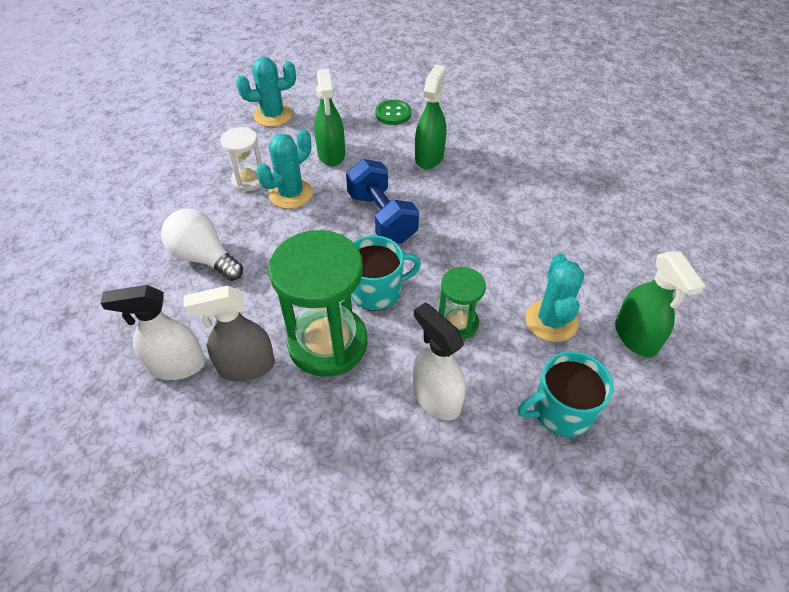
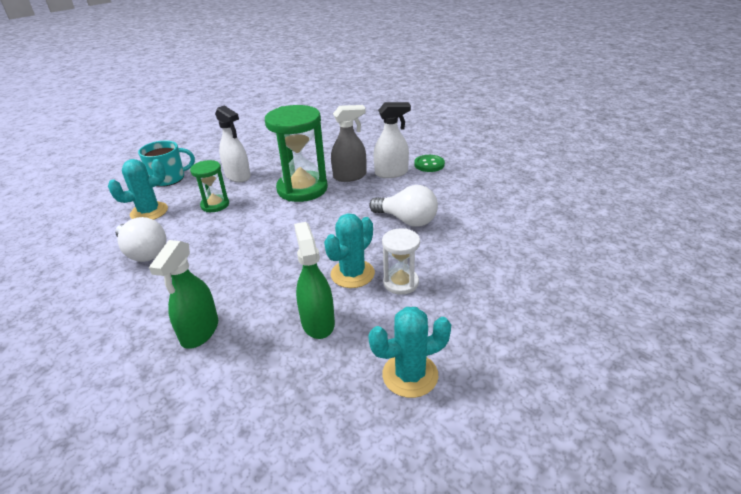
camera: 175 degrees right, 15 degrees down
(377, 291) = (269, 215): turquoise mug -> none
(382, 217) = (262, 262): blue dumbbell -> none
(393, 114) = (235, 399): green button -> green button (429, 164)
(521, 247) = (144, 252): none -> white light bulb
(551, 321) = (149, 212): turquoise cactus -> turquoise cactus turned 60 degrees clockwise
(635, 337) = (97, 210): green spray bottle -> none

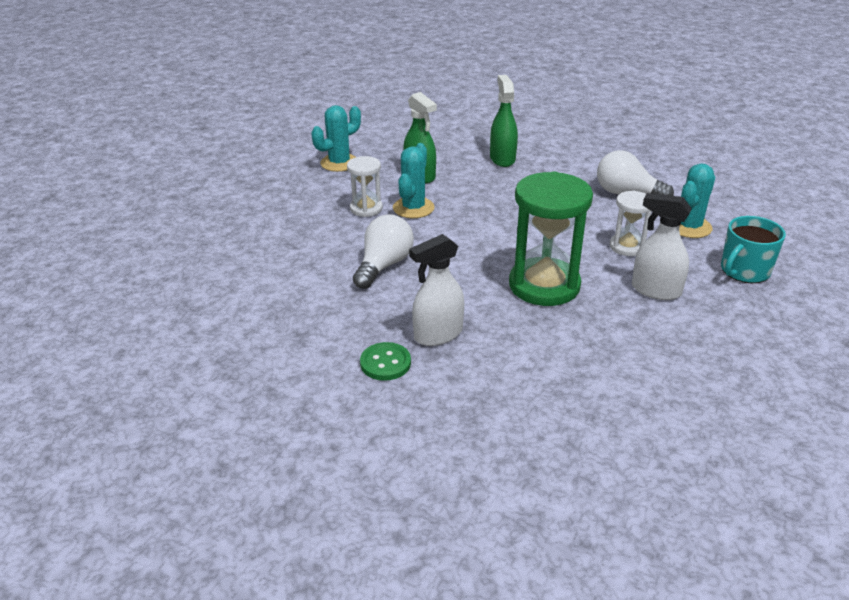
camera: 160 degrees right, 0 degrees up
(215, 205) = (627, 247): green hourglass -> white hourglass
(350, 176) = (496, 317): grey spray bottle -> none
(407, 220) = (384, 265): white light bulb -> white light bulb turned 105 degrees clockwise

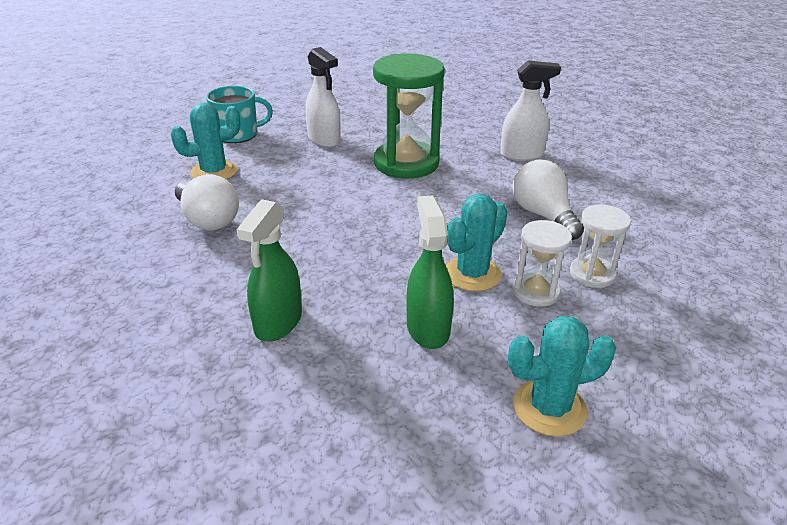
camera: 155 degrees left, 0 degrees up
(384, 265) = (543, 215): white light bulb -> white light bulb turned 105 degrees clockwise
(385, 363) = (571, 149): green button -> none
(627, 247) = (295, 172): white hourglass -> white hourglass (592, 274)

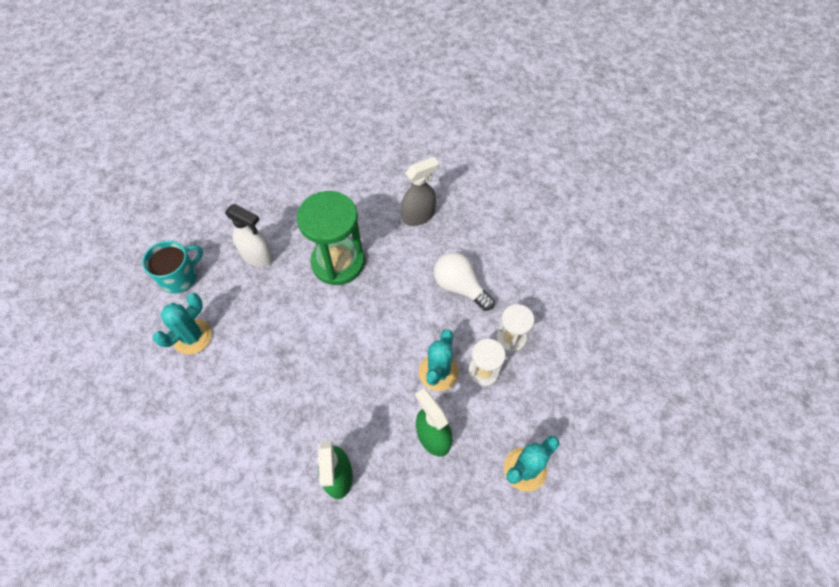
camera: 25 degrees left, 25 degrees up
(208, 220) = (225, 396): white light bulb -> none
(522, 154) = (418, 216): white spray bottle -> grey spray bottle

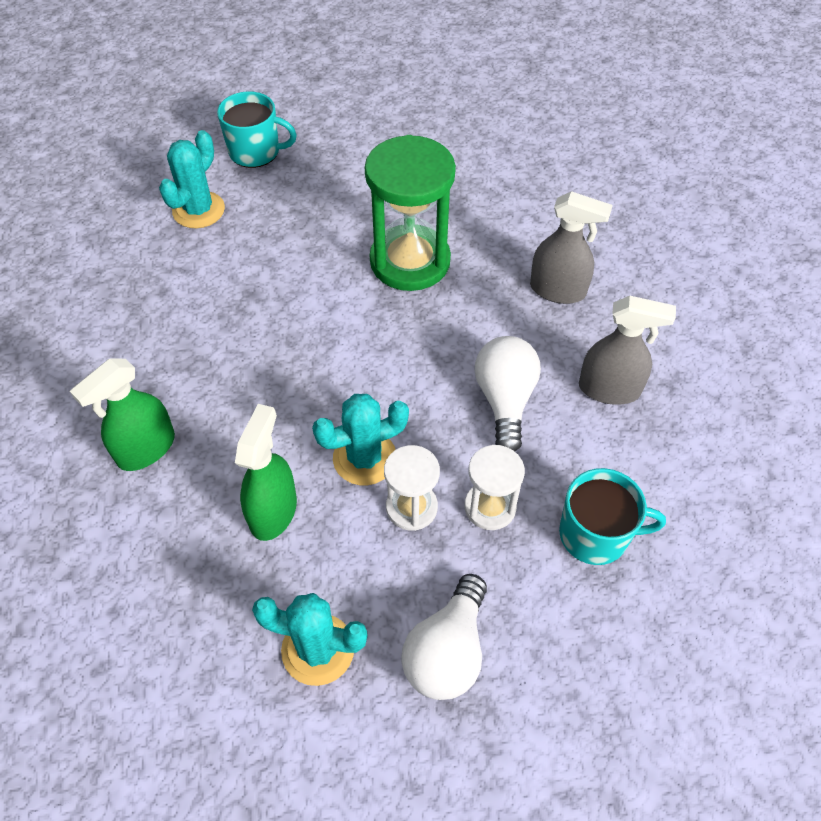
camera: 50 degrees right, 5 degrees down
(192, 337) = (198, 210): turquoise cactus -> turquoise cactus turned 60 degrees counterclockwise
(257, 256) = (343, 190): white spray bottle -> none
(491, 241) = (609, 389): none -> grey spray bottle
(558, 307) = (595, 534): none -> turquoise mug
(568, 412) = (447, 651): none -> white light bulb

